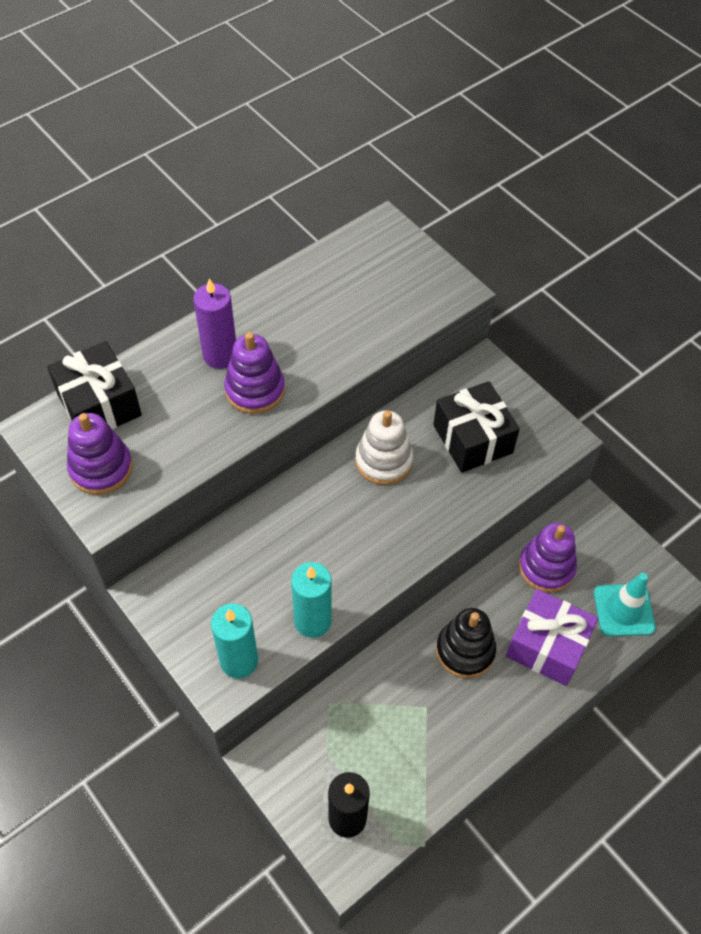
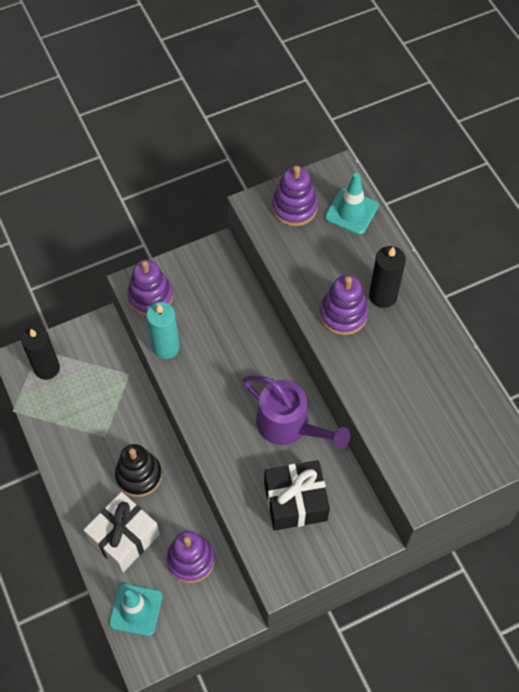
camera: 105 degrees right, 5 degrees up
(99, 405) = (351, 211): black gift -> turquoise traffic cone
(220, 355) = (383, 296): purple candle -> black candle
(239, 661) = (150, 297): turquoise candle -> purple stacking toy
(383, 461) = (290, 426): white stacking toy -> purple watering can
(547, 646) = (124, 537): purple gift -> white gift

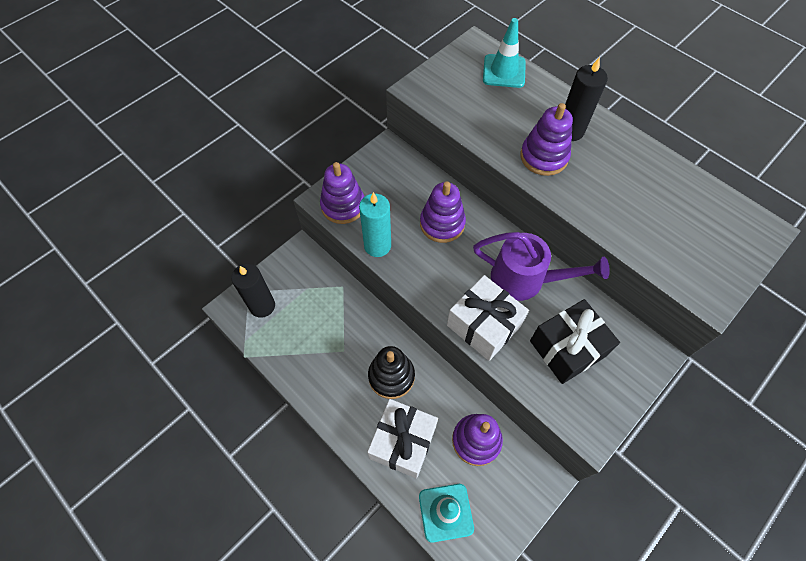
camera: 20 degrees left, 0 degrees up
(229, 455) = (484, 325): none -> white gift
(294, 207) = (452, 81): purple stacking toy -> purple stacking toy (442, 224)

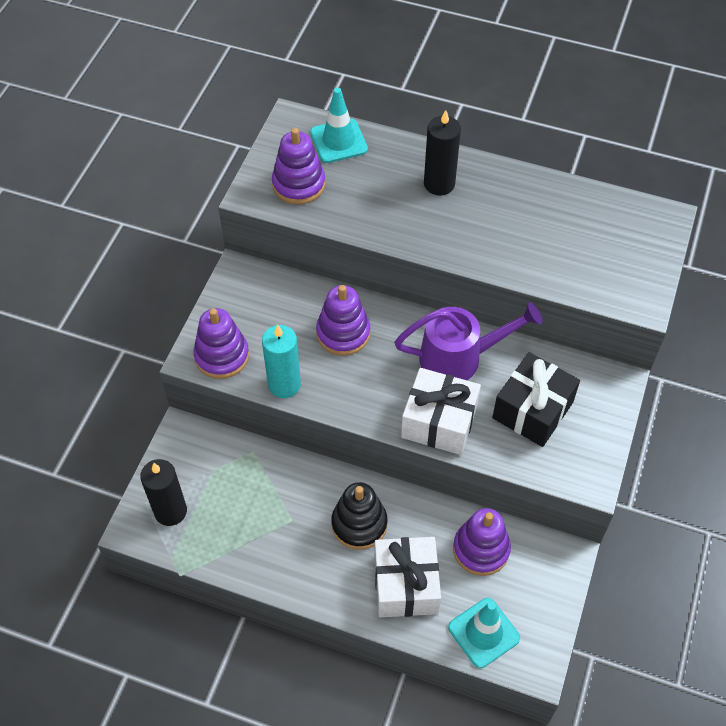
camera: 25 degrees left, 5 degrees down
(544, 157) = (425, 221): purple stacking toy -> purple stacking toy (298, 184)

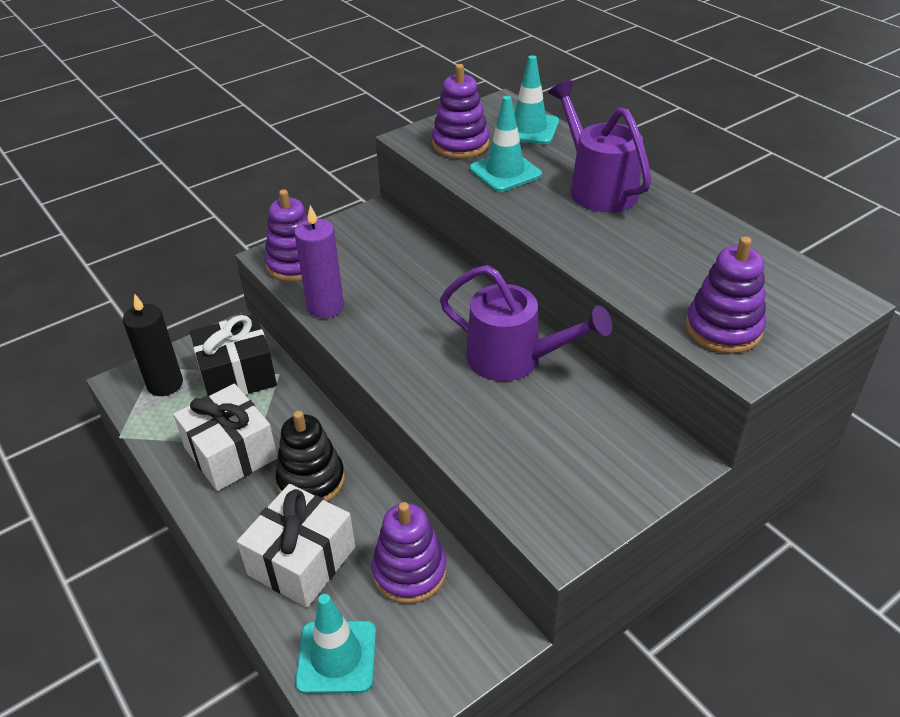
camera: 35 degrees right, 15 degrees down
(284, 384) = (325, 307): turquoise candle -> purple candle
(343, 333) = (418, 292): purple stacking toy -> purple stacking toy (723, 329)
(359, 200) = (505, 172): none -> turquoise traffic cone
(439, 184) = (597, 187): black candle -> purple watering can
(439, 422) = (440, 402): white gift -> white gift (231, 453)
(532, 410) = (552, 440): black gift -> black gift (237, 375)

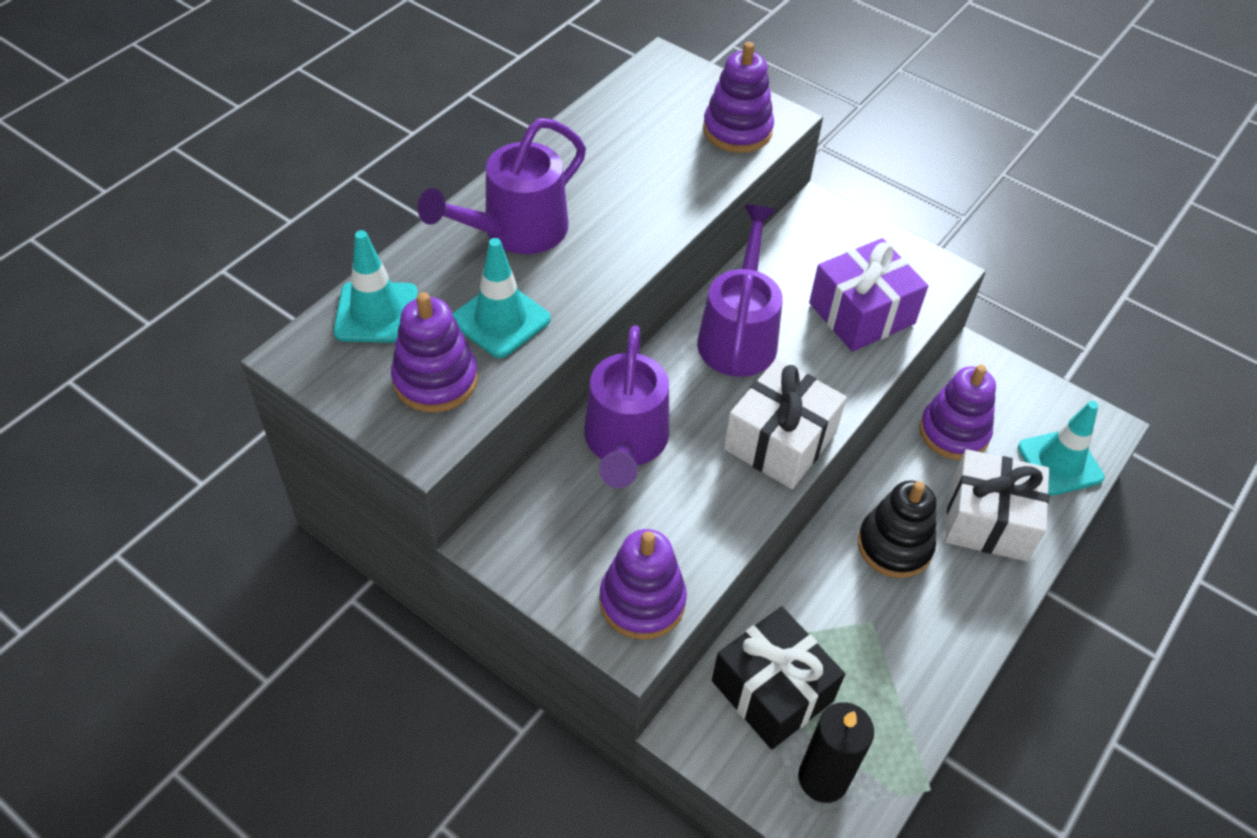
camera: 110 degrees left, 10 degrees up
(231, 453) = (895, 642): white gift -> white gift (780, 441)
(325, 307) = (719, 534): purple candle -> none
(424, 277) = (625, 444): none -> purple watering can
(517, 451) = (861, 313): none -> purple gift

